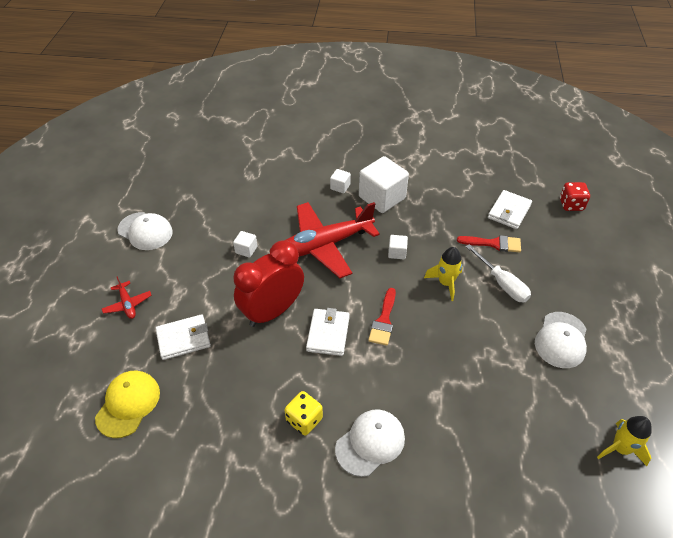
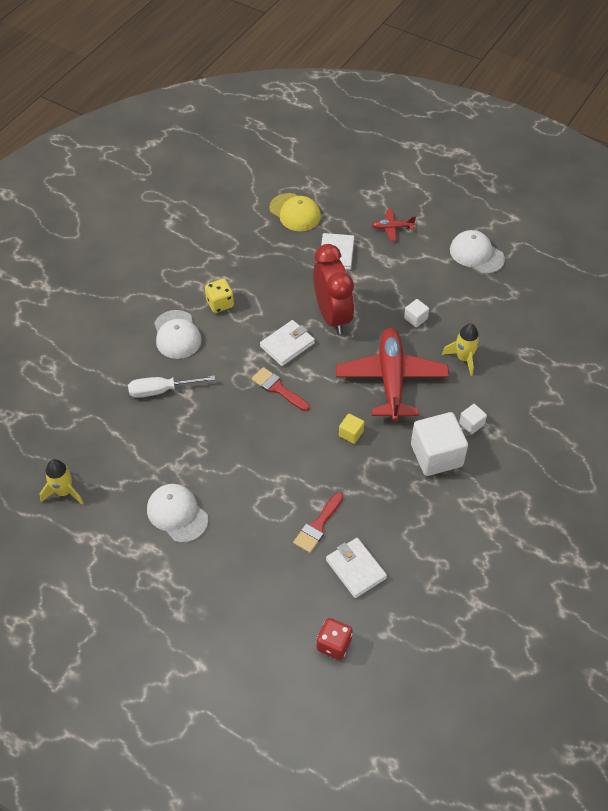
camera: 115 degrees right, 5 degrees up
(145, 231) = (476, 254): white cap -> white cap turned 75 degrees clockwise
(328, 334) = (287, 345): white wallet -> white wallet turned 75 degrees counterclockwise
(397, 252) = (351, 433): white cube -> yellow cube
(445, 283) = (291, 456): yellow rocket -> yellow rocket (463, 358)
(502, 283) = (264, 503): white screwdriver -> white screwdriver (161, 390)

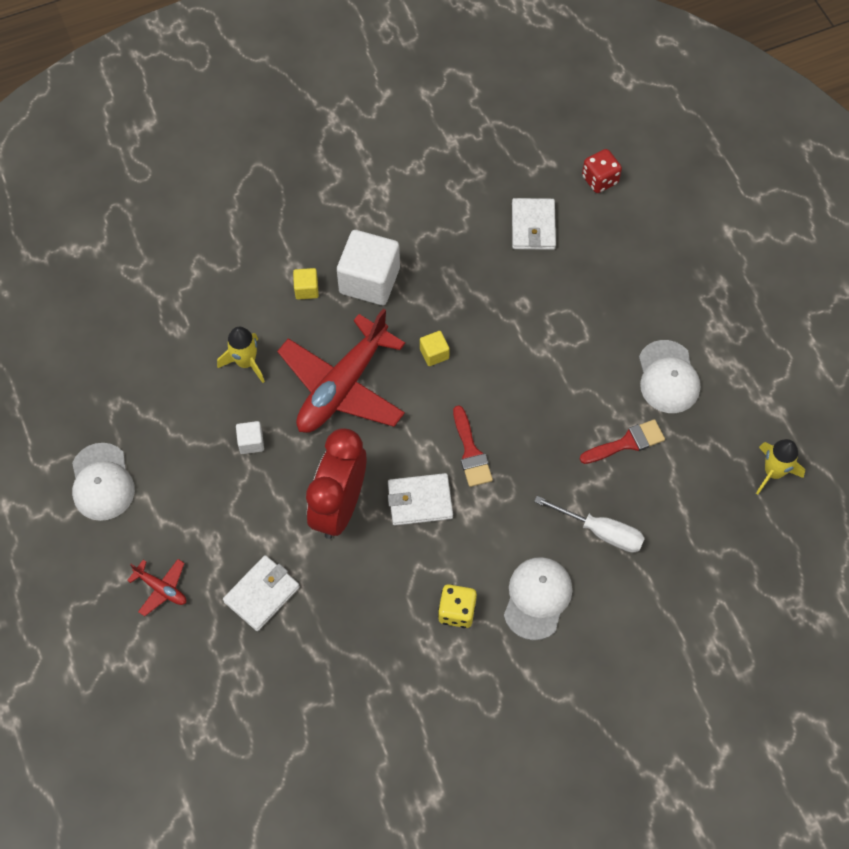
camera: 145 degrees left, 10 degrees up
(295, 212) = (258, 699): yellow cap -> none
(318, 526) = (538, 284): red brush -> red brush (627, 443)
(471, 424) = (306, 289): white cube -> yellow cube

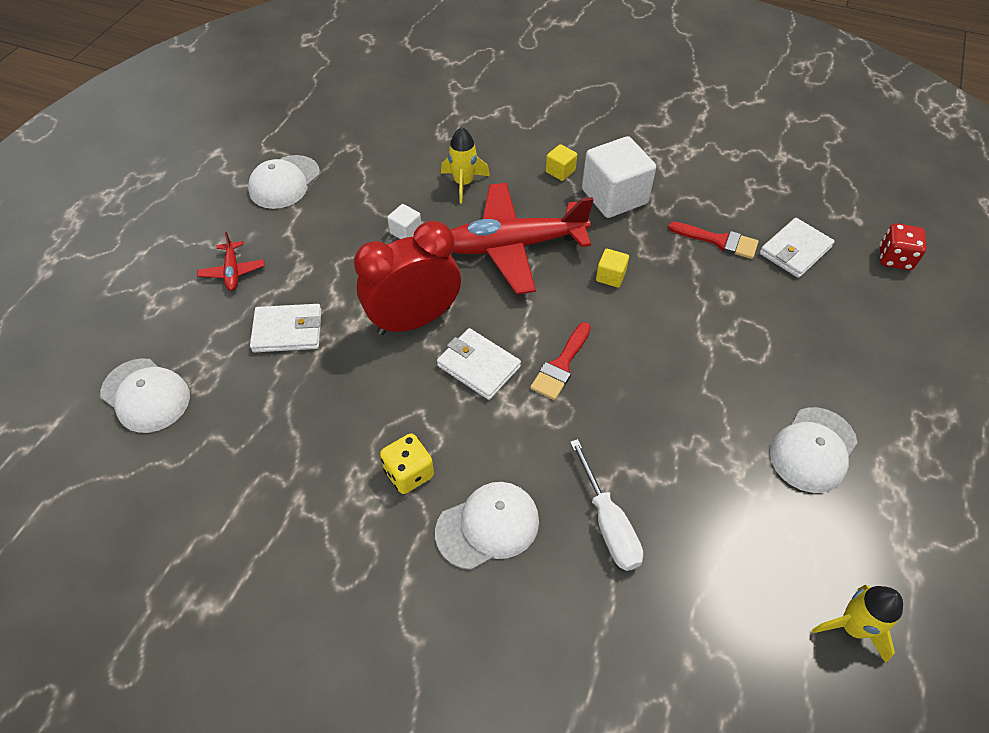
camera: 45 degrees right, 10 degrees down
(223, 728) = (146, 395): none -> white cap
(627, 443) = (714, 471): red brush -> red brush (718, 241)

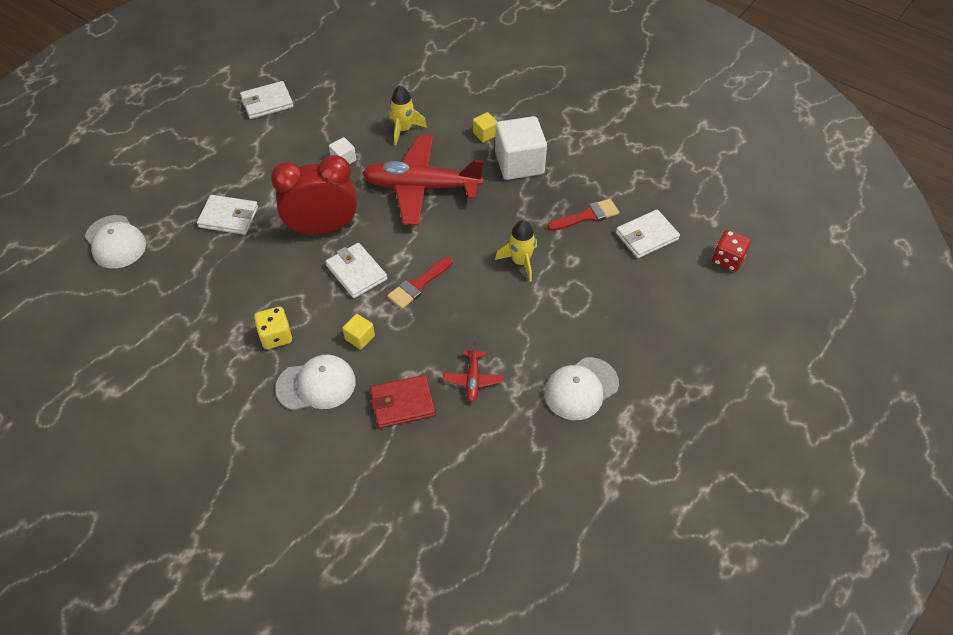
camera: 15 degrees right, 0 degrees up
(233, 271) = (205, 165): red plane -> red plane (473, 379)
(284, 182) = (267, 102): white cap -> white wallet
(608, 523) = (402, 403): white screwdriver -> red wallet
(610, 276) = (487, 226): yellow cube -> yellow cube (360, 337)
(718, 241) = (587, 216): red brush -> red brush turned 60 degrees counterclockwise
(852, 627) = (546, 514): yellow rocket -> yellow rocket (520, 262)

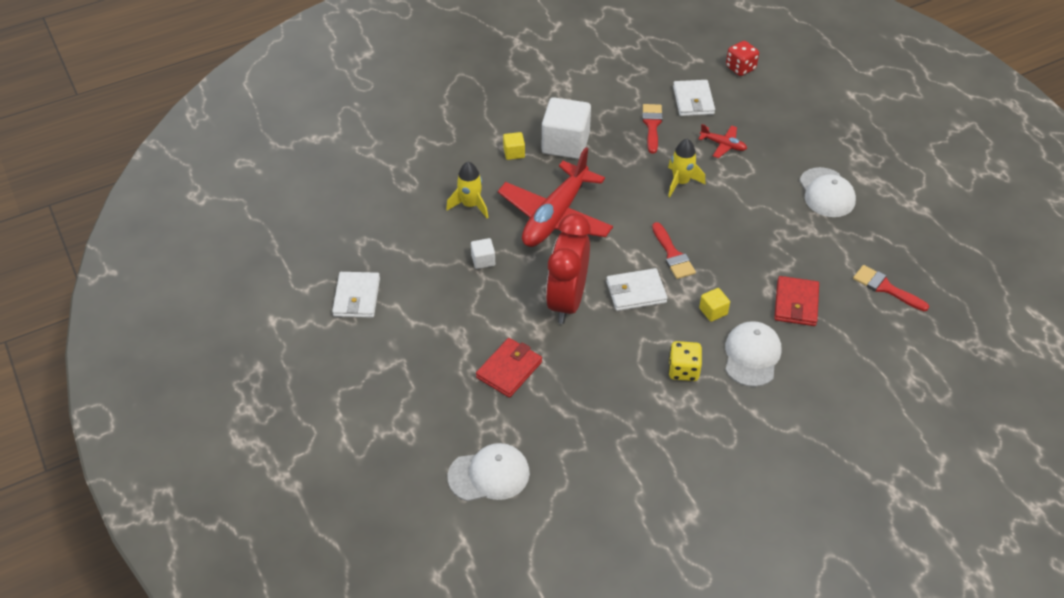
camera: 65 degrees left, 5 degrees down
(229, 217) = (509, 370): white wallet -> red wallet
(465, 481) = (885, 288): none -> red brush
(473, 379) = (790, 252): red plane -> red plane (723, 145)

